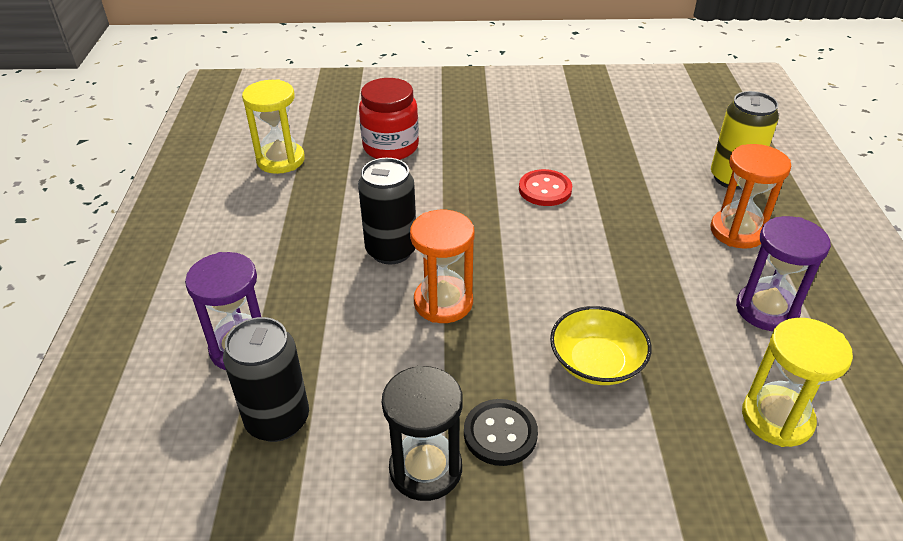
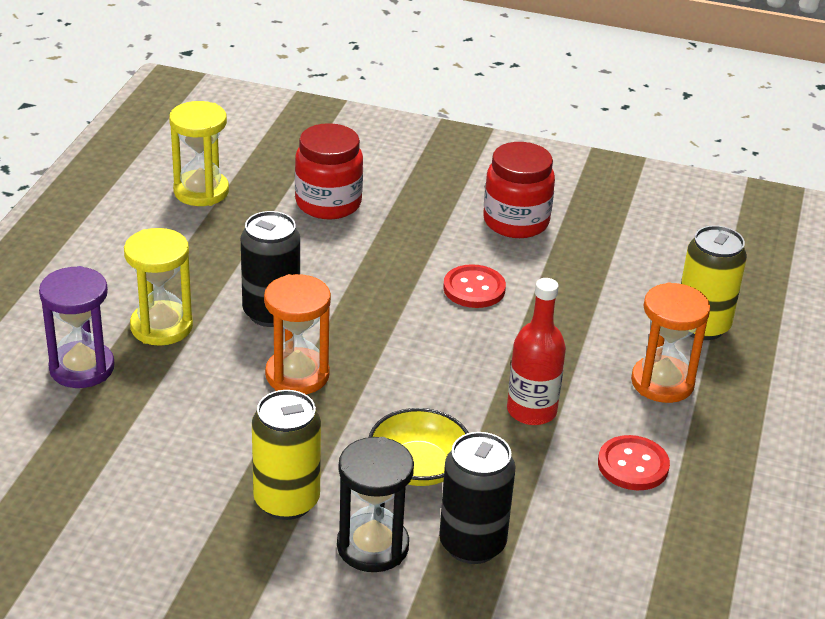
camera: 15 degrees right, 5 degrees down
(278, 420) = (88, 437): black can -> black can (472, 544)
(425, 469) = (202, 510): black hourglass -> black hourglass (372, 546)
(500, 433) = (286, 501): black button -> yellow can
(544, 130) = (516, 222): none -> red jar
(655, 283) = (531, 411): none -> red bottle
(766, 310) = (633, 465): purple hourglass -> red button
(777, 418) = (566, 559): yellow hourglass -> yellow hourglass (161, 326)

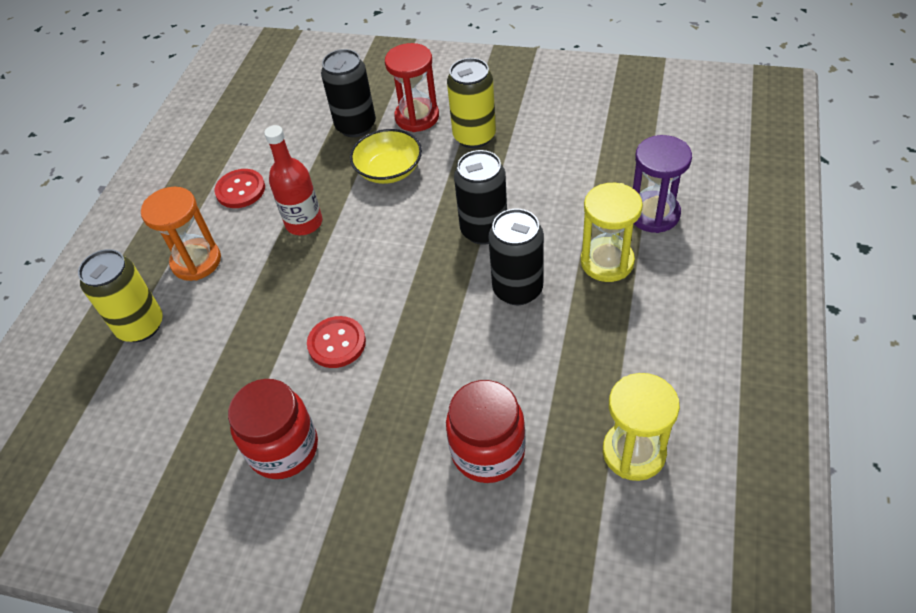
camera: 175 degrees left, 15 degrees up
(297, 375) = (484, 230): orange hourglass -> black can
(372, 546) = (417, 117): black hourglass -> red hourglass

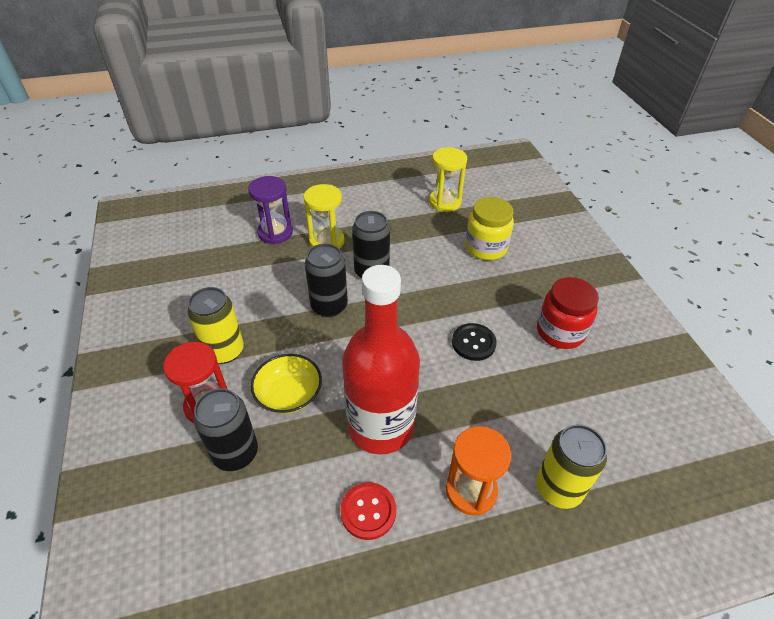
camera: 125 degrees left, 5 degrees down
(304, 223) = (381, 426): red bottle -> red bottle, size x1.81
(337, 343) = (473, 343): red button -> black button
(488, 451) = (486, 248): red jar -> yellow jar

